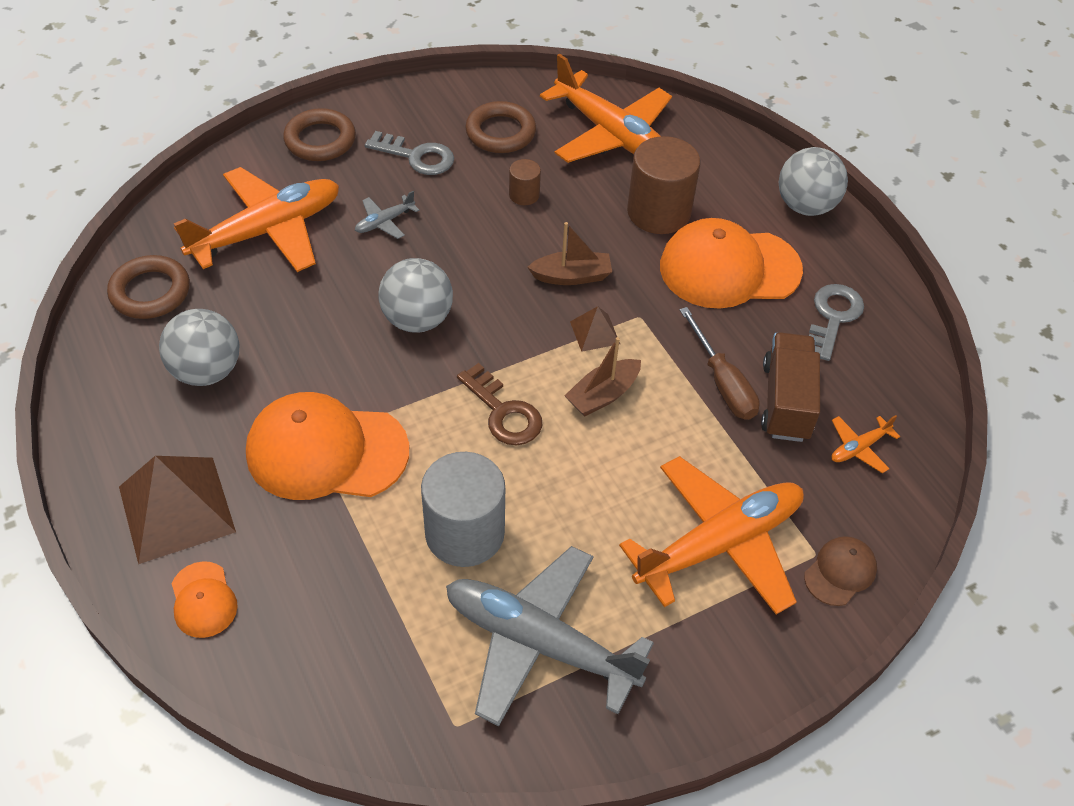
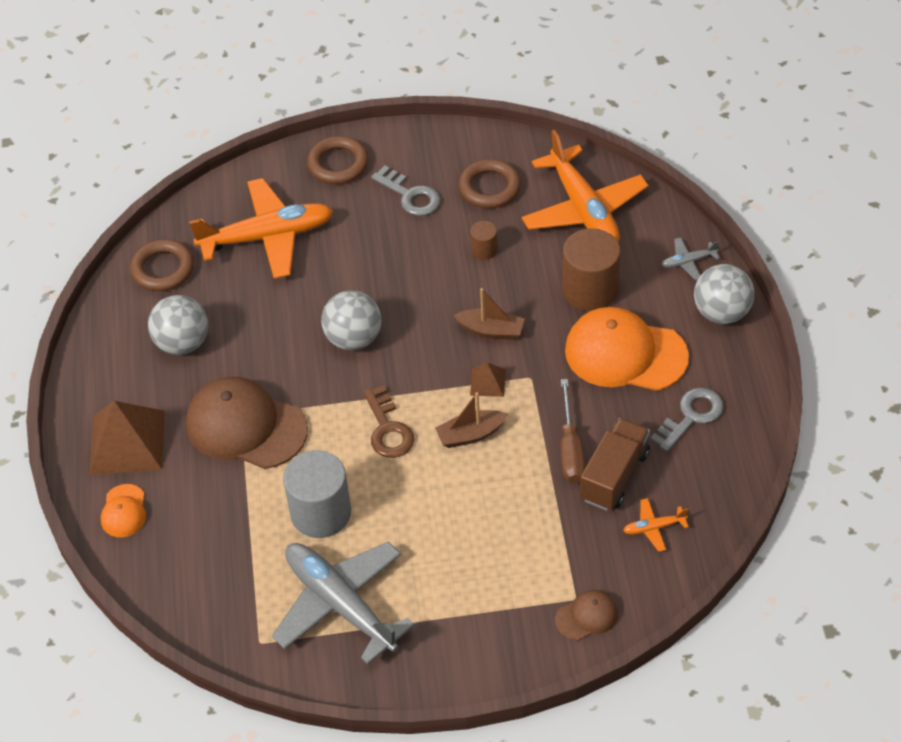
camera: 25 degrees right, 0 degrees up
(326, 451) = (246, 426): orange cap -> brown cap
(384, 222) = (361, 249): grey plane -> grey plane (688, 262)
(720, 544) = (505, 571): orange plane -> none

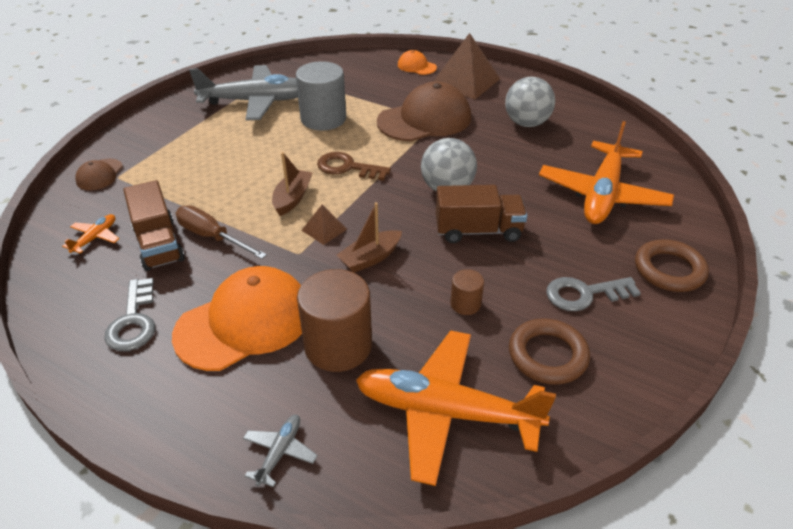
camera: 125 degrees right, 10 degrees down
(163, 269) = (610, 140): brown ring -> none
(393, 287) = (478, 231): none -> brown truck
(721, 312) = (190, 429): grey ball -> none

